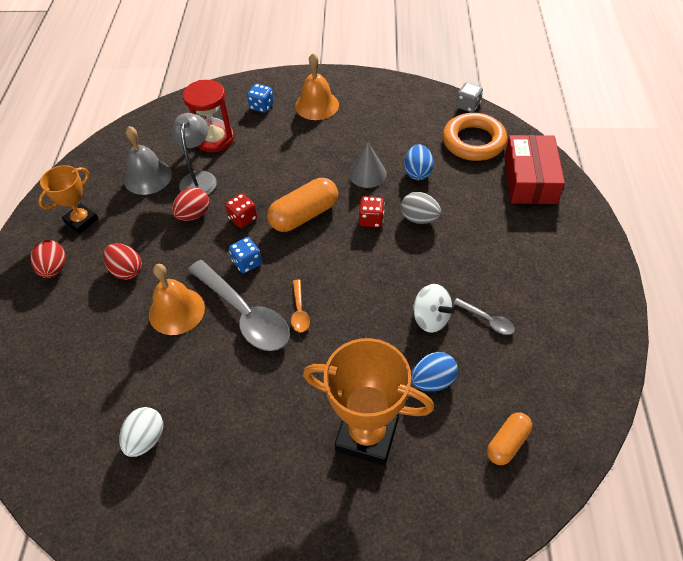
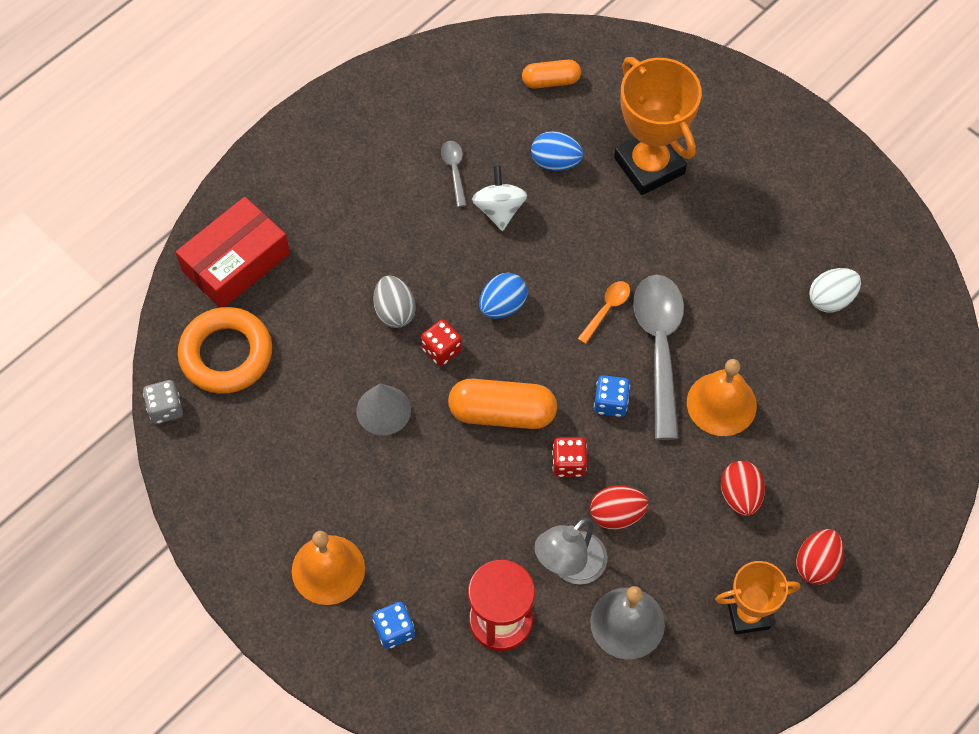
camera: 140 degrees left, 10 degrees up
(417, 172) = (331, 366): blue egg -> blue egg (502, 306)

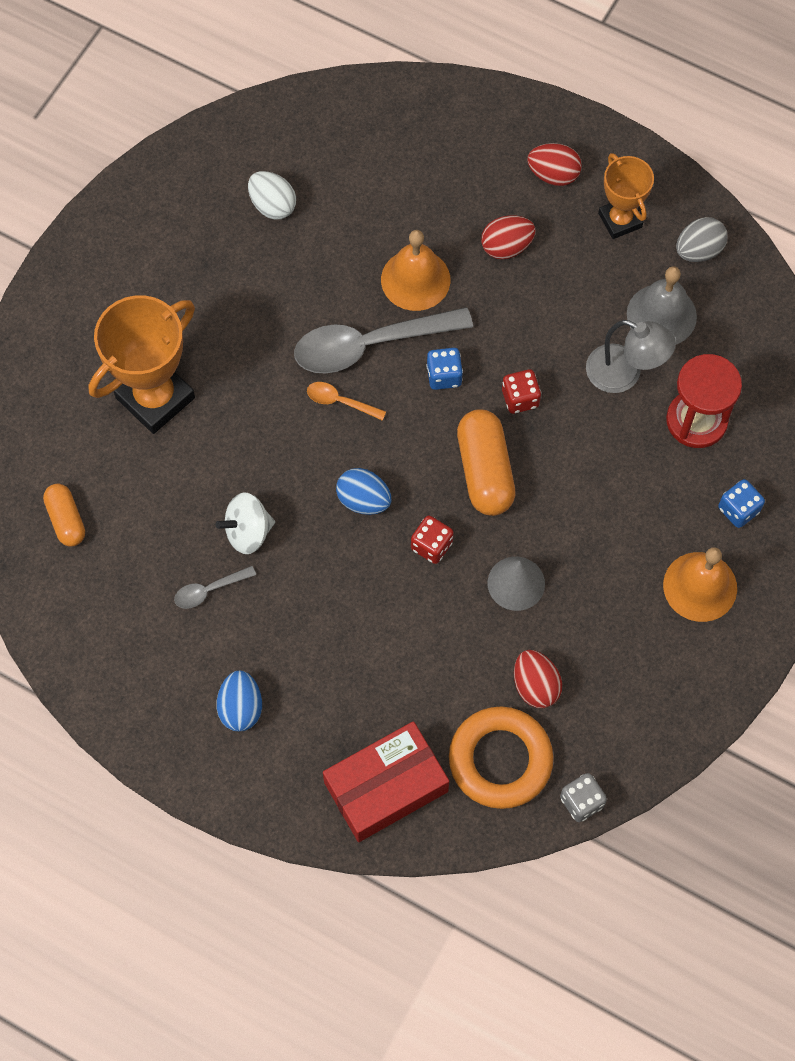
camera: 105 degrees left, 5 degrees up
(236, 262) = (386, 787): red box -> red box turned 60 degrees counterclockwise
(395, 311) = (400, 604): grey egg -> grey egg (698, 250)
(555, 162) = (173, 490): blue egg -> blue egg (241, 708)
(616, 515) = (559, 346): red egg -> red egg (535, 686)

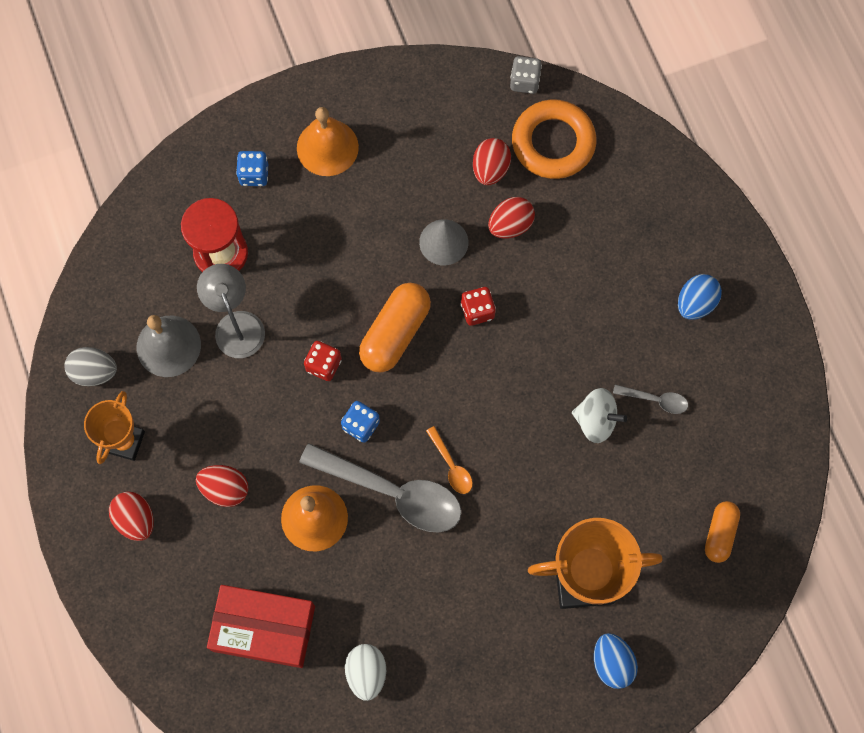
camera: 140 degrees left, 5 degrees up
(363, 500) = (496, 379): blue egg -> blue egg (612, 663)
(386, 787) = (640, 182): red box -> red box (264, 628)
(470, 646) = (510, 225): none -> red egg

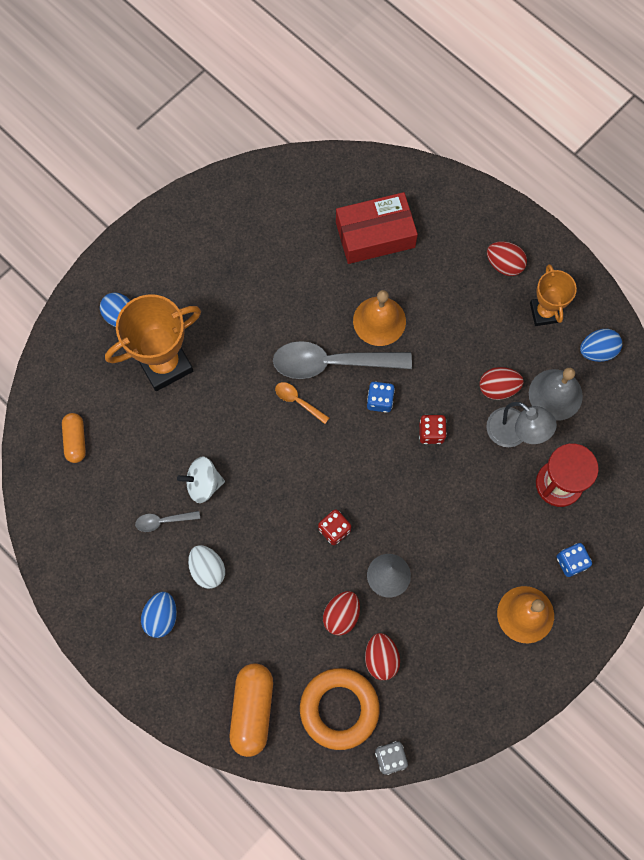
camera: 155 degrees right, 0 degrees up
(94, 372) = (597, 351): grey egg -> blue egg
(225, 489) = (454, 312): red egg -> red egg (498, 388)
(366, 673) = (290, 238): white egg -> white egg (207, 569)
(395, 333) = (389, 482): orange capsule -> orange capsule (252, 710)

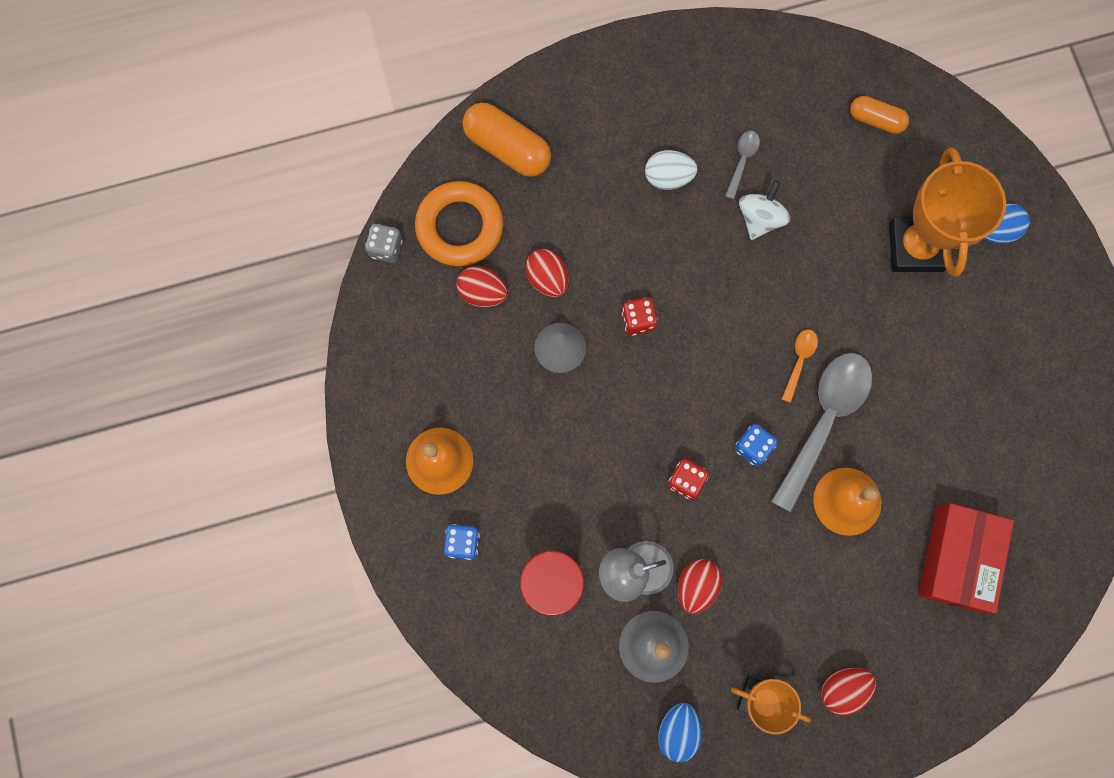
camera: 120 degrees right, 5 degrees up
(161, 617) = (646, 112): blue egg -> none
(298, 401) = (799, 360): orange spoon -> orange spoon turned 45 degrees counterclockwise

